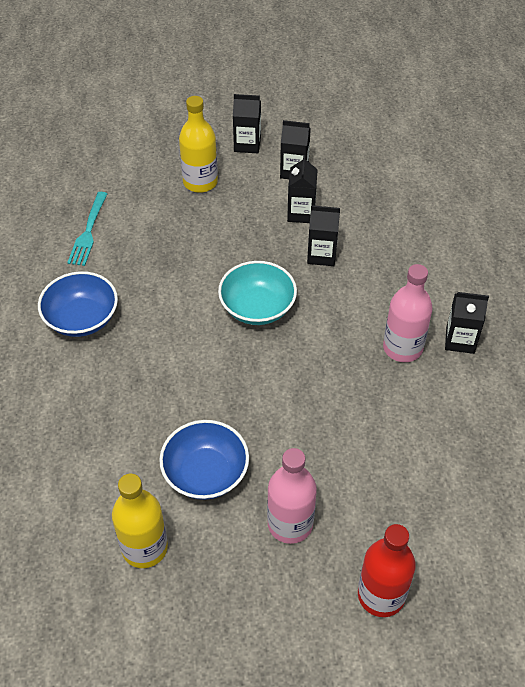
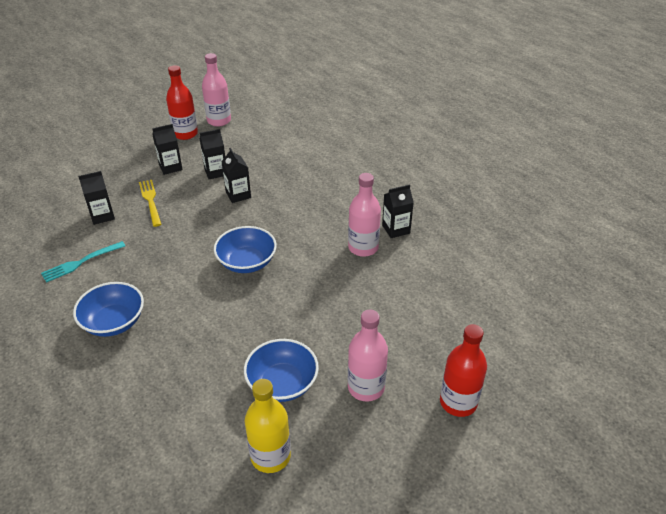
camera: 30 degrees left, 10 degrees down
(88, 231) = (81, 262): turquoise fork -> turquoise fork turned 75 degrees clockwise
(200, 182) = (150, 201): yellow bottle -> yellow fork
(257, 307) = (247, 262): turquoise bowl -> blue bowl
(290, 103) = (185, 134): none -> red bottle
(322, 255) = (270, 214): black carton -> black carton (102, 216)
(341, 98) = (219, 121): none -> pink bottle

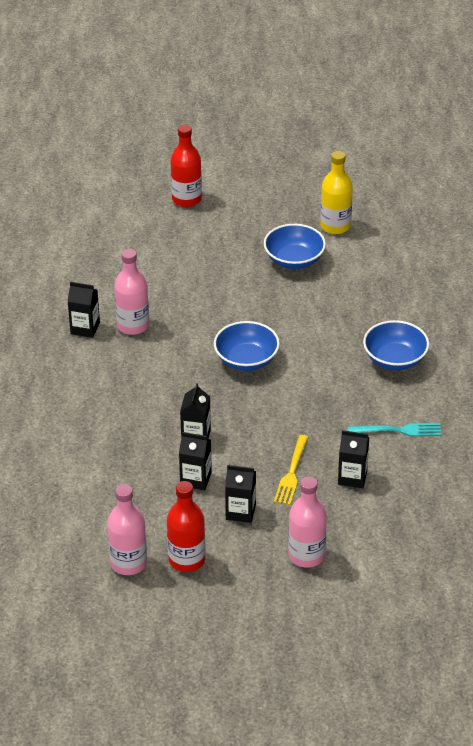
camera: 145 degrees left, 0 degrees up
(366, 387) = (238, 232): pink bottle -> pink bottle (306, 555)

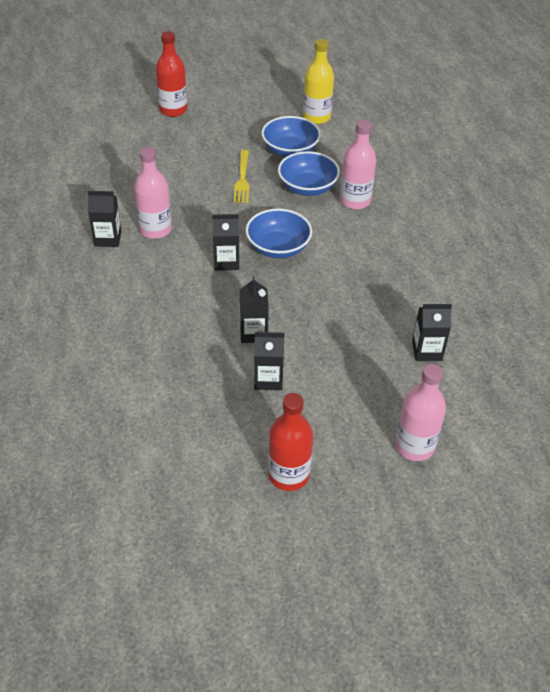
camera: 15 degrees left, 5 degrees up
(128, 563) = (225, 491): pink bottle -> pink bottle (355, 201)
(240, 512) = (327, 408): black carton -> black carton (226, 262)
(292, 473) = (364, 356): yellow fork -> yellow fork (242, 179)
(395, 359) = (418, 227): blue bowl -> blue bowl (307, 187)
(398, 430) = (451, 295): turquoise fork -> none

